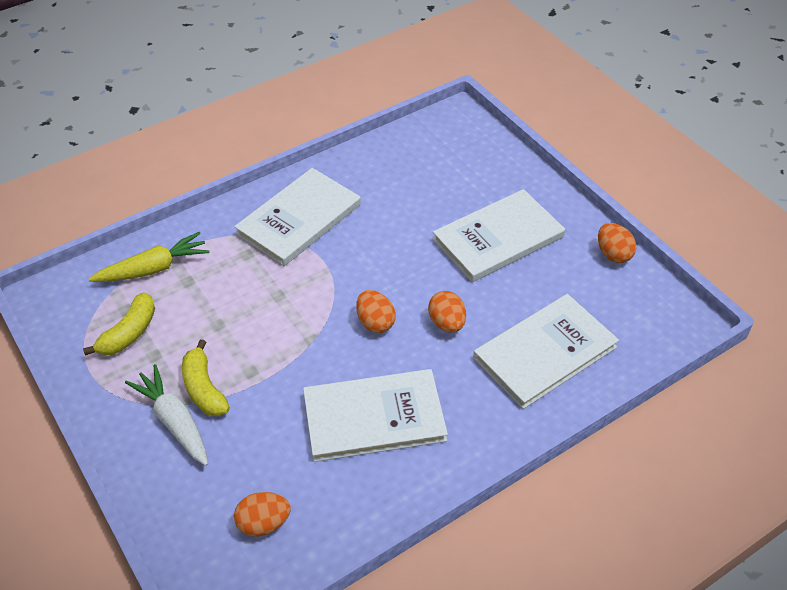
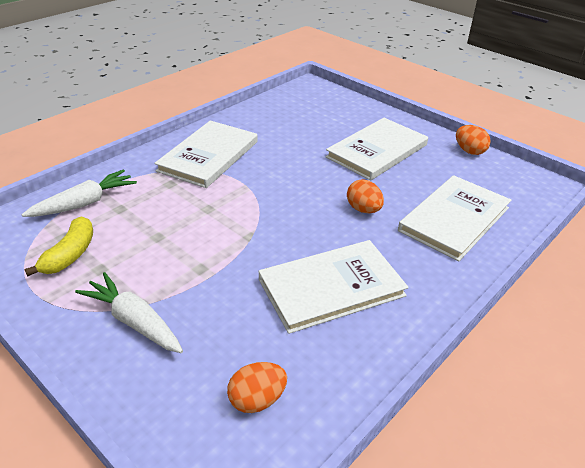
camera: 15 degrees left, 10 degrees down
(153, 268) = (84, 203): yellow carrot -> white carrot
(204, 388) = (158, 289): yellow banana -> none
(375, 322) = (302, 217): orange egg -> none

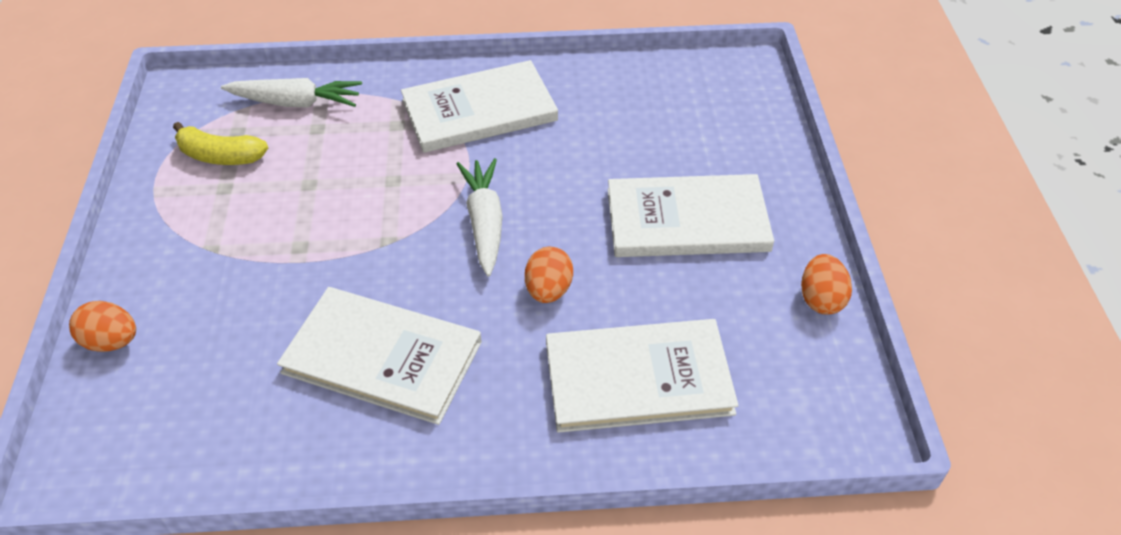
camera: 45 degrees right, 10 degrees up
(70, 254) = (220, 156): yellow banana -> yellow banana turned 45 degrees clockwise
(134, 321) = (186, 263): white carrot -> white carrot (485, 223)
(257, 400) = (178, 413): orange egg -> orange egg (112, 341)

